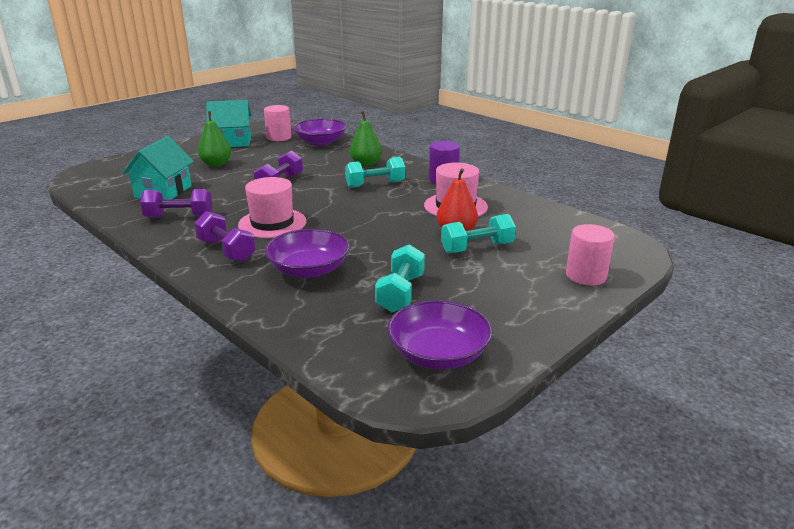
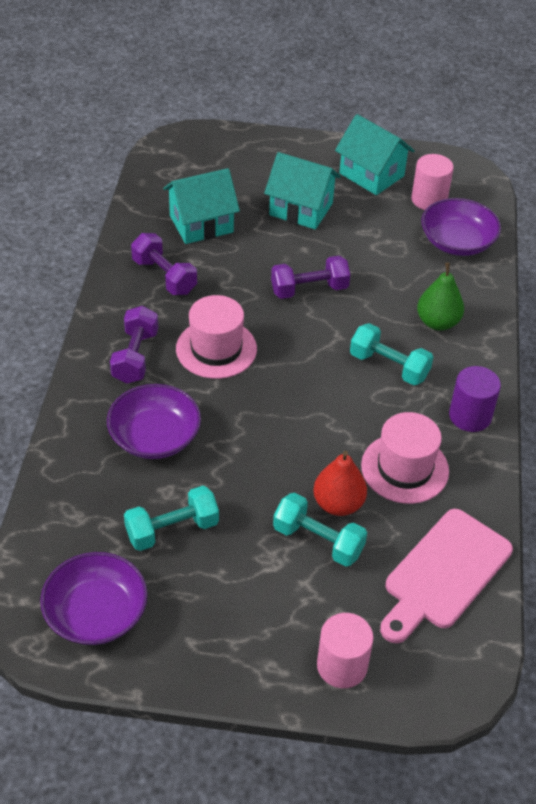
camera: 50 degrees right, 20 degrees up
(216, 164) = (301, 209): green pear -> turquoise house
(546, 223) = (444, 573): none -> pink cutting board

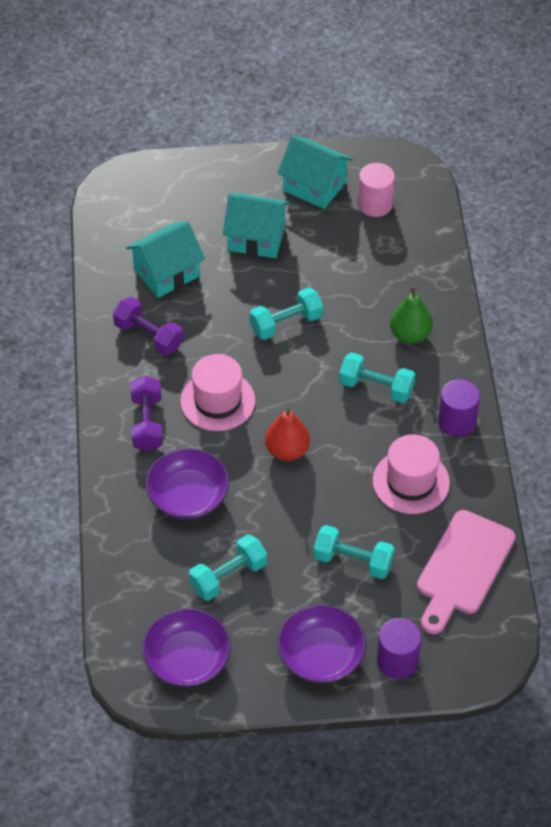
camera: 10 degrees left, 5 degrees up
(309, 289) = (286, 323): purple dumbbell -> turquoise dumbbell
(338, 504) = (362, 525): red pear -> red pear (287, 450)
(342, 666) = (397, 661): pink cylinder -> purple cylinder
(457, 242) = (411, 246): purple bowl -> purple bowl (321, 656)

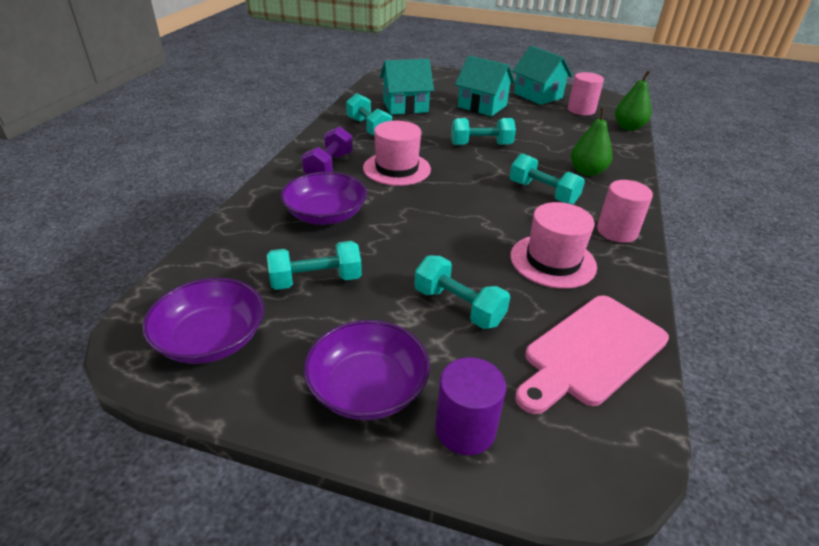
camera: 20 degrees right, 15 degrees down
(148, 336) = (368, 128): purple dumbbell -> turquoise dumbbell
(287, 450) = (438, 210): red pear -> none
(436, 226) = (628, 127): none -> green pear
(457, 421) = (617, 231): purple cylinder -> pink cylinder

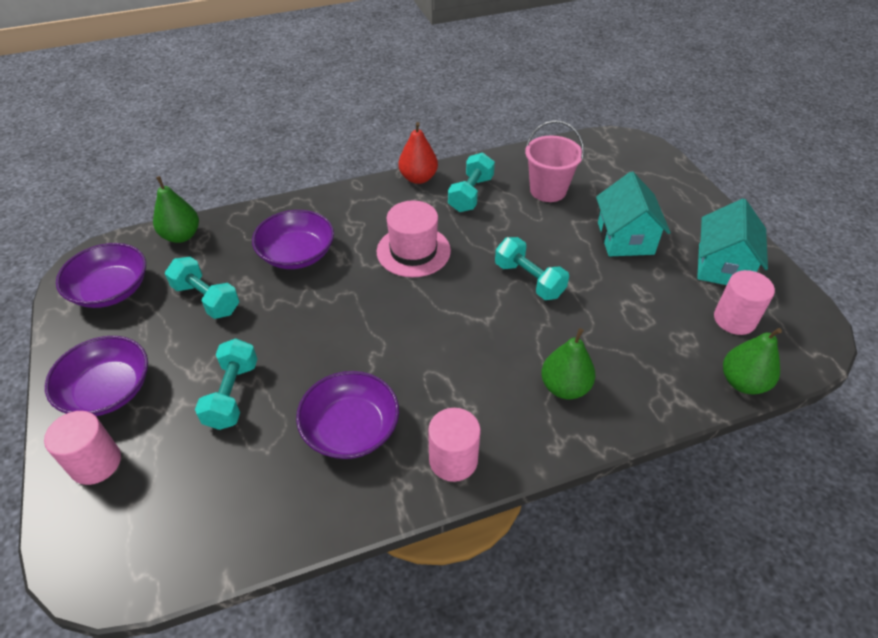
camera: 55 degrees right, 10 degrees up
(200, 265) = (181, 236): none -> green pear
(319, 137) = (418, 178): none -> red pear
(329, 166) = (373, 212): purple dumbbell -> none
(405, 106) = (548, 190): turquoise house -> pink bucket
(465, 429) = (96, 463): purple cylinder -> pink cylinder
(543, 193) = (475, 370): turquoise dumbbell -> none
(552, 261) = (351, 428): pink hat -> purple bowl
(591, 351) = (231, 508): pink cutting board -> none

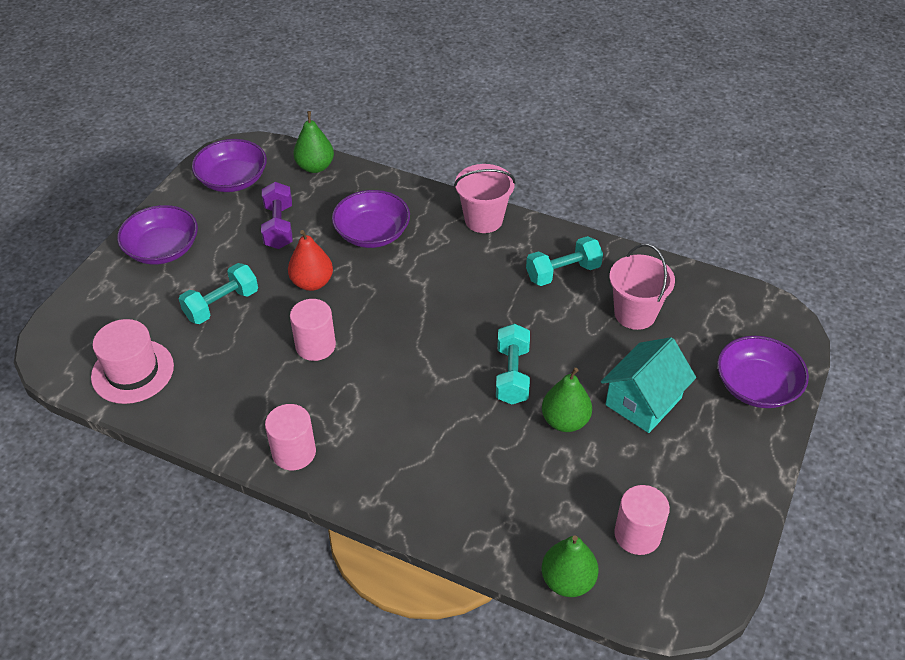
camera: 45 degrees right, 0 degrees up
(96, 463) = (112, 290): pink cylinder -> pink cylinder (315, 346)
(206, 299) = (279, 227): turquoise dumbbell -> purple dumbbell
(351, 428) = (260, 381): purple bowl -> purple bowl (756, 386)
(371, 194) = (483, 220): none -> pink bucket
(413, 251) = (455, 289): pink hat -> pink hat (132, 371)
(418, 178) = (538, 230): red pear -> red pear (312, 282)
(564, 387) = (428, 470): green pear -> green pear (565, 421)
(722, 266) = (697, 488): turquoise house -> none

